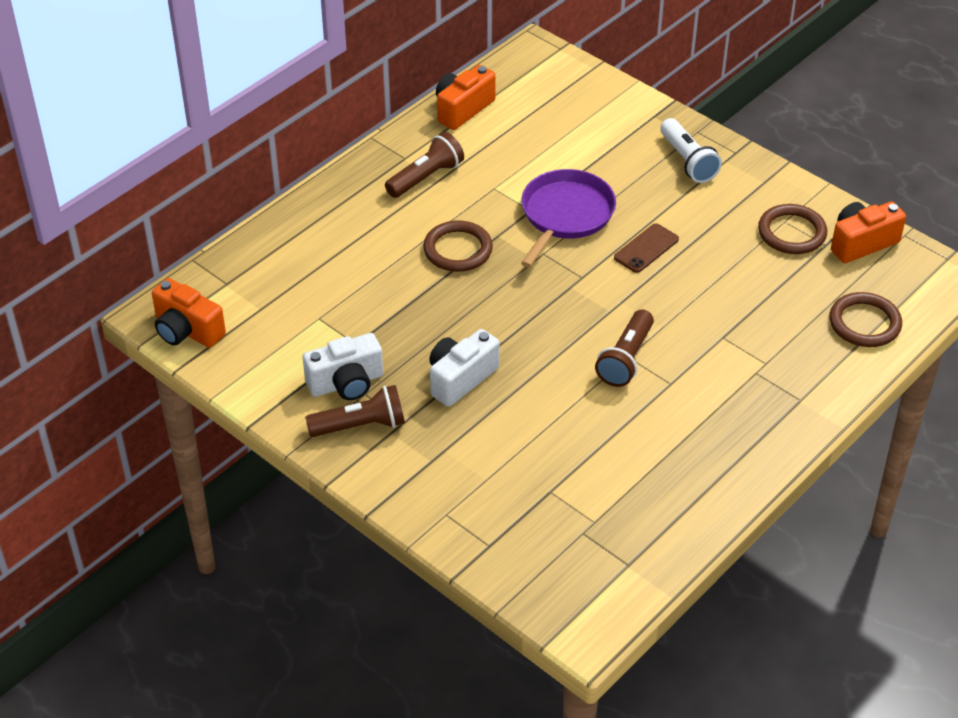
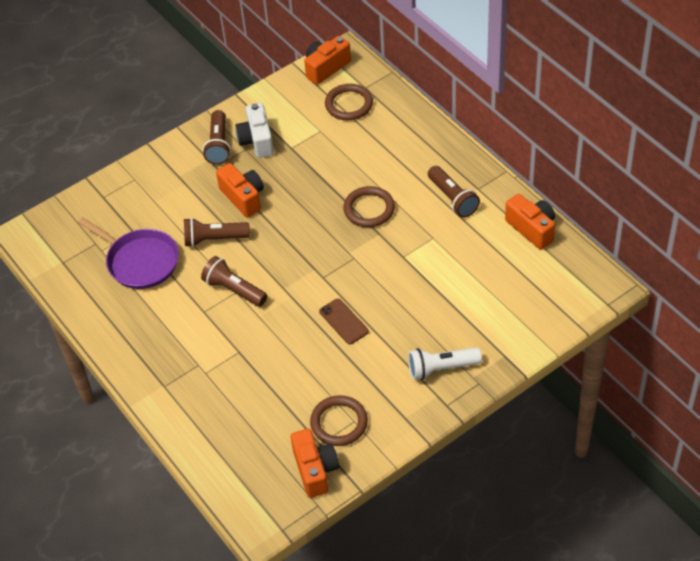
camera: 105 degrees right, 5 degrees up
(460, 378) = (243, 197): white camera -> orange camera
(543, 396) = (214, 239): none -> brown flashlight
(565, 215) = (393, 277): purple pan -> purple pan (140, 261)
(864, 323) = (226, 447): brown ring -> brown ring (349, 104)

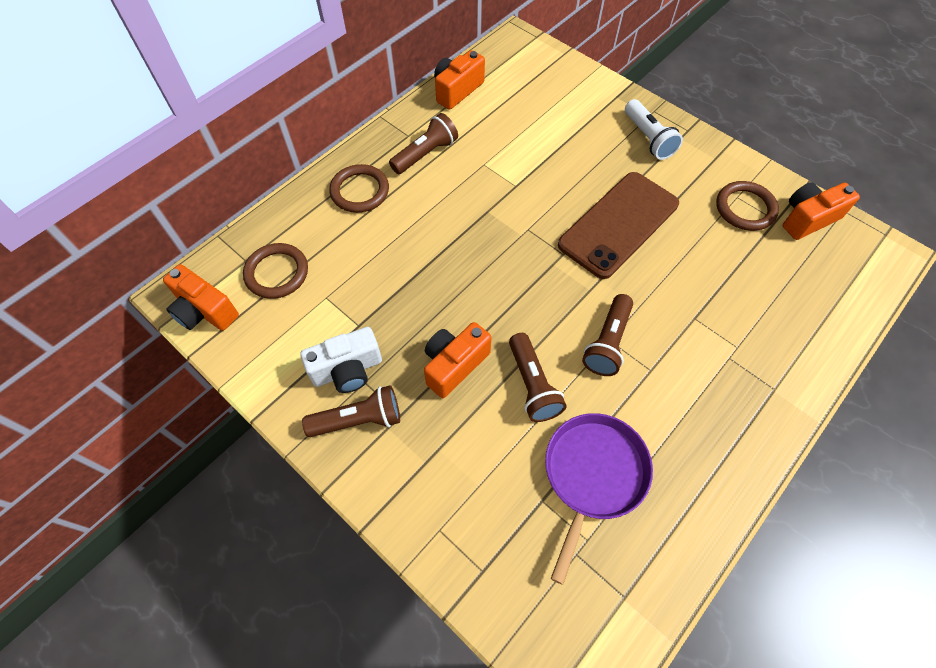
camera: 105 degrees left, 10 degrees up
(343, 321) = (618, 224): brown phone -> brown phone, size x2.15
(369, 209) = (452, 225): brown ring -> brown ring (360, 191)

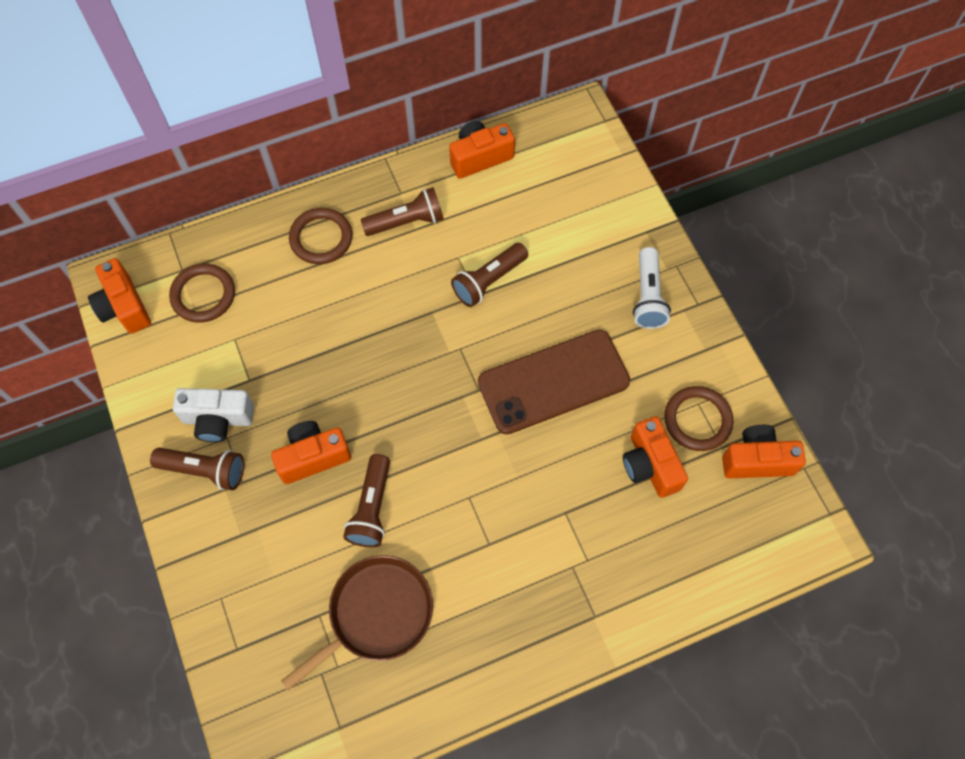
camera: 25 degrees right, 5 degrees up
(593, 474) = (376, 614): purple pan -> brown pan
(607, 343) = (465, 499): brown flashlight -> brown flashlight (488, 281)
(734, 255) = (650, 465): none -> orange camera

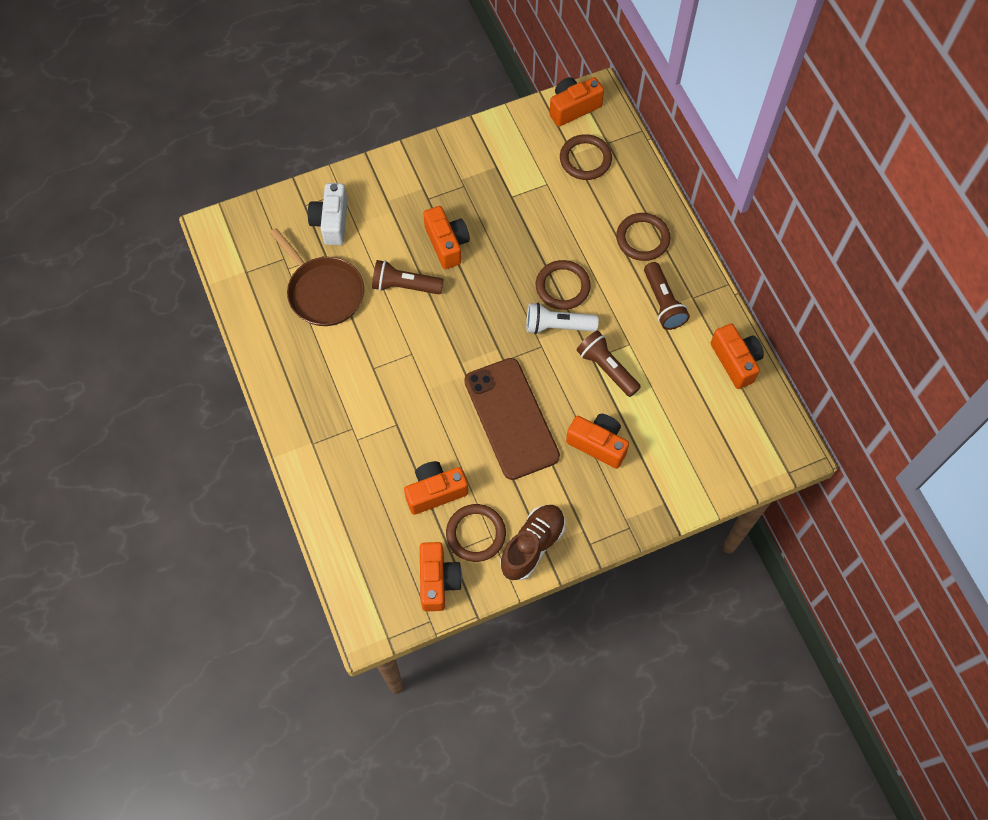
camera: 90 degrees right, 0 degrees up
(204, 470) = (437, 174): brown flashlight -> none
(218, 419) = (478, 179): white camera -> white camera (331, 222)
(381, 324) = (562, 287): none -> brown ring
(582, 292) = (598, 444): none -> orange camera
(648, 297) = (595, 500): white flashlight -> white flashlight (557, 326)
(705, 361) = (532, 545): none -> brown shoe

